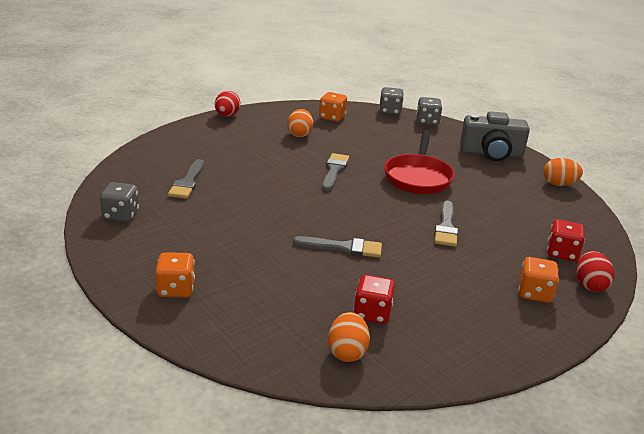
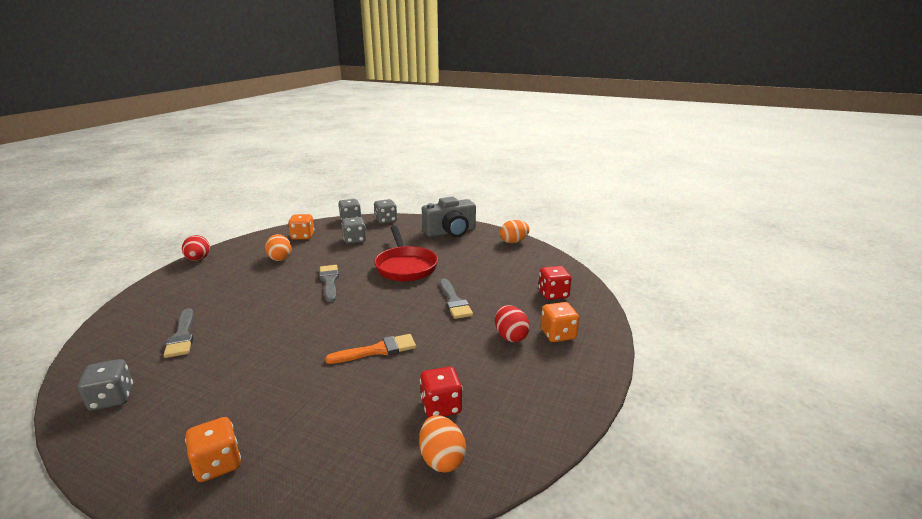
camera: 25 degrees left, 5 degrees down
(343, 248) = (377, 350): grey brush -> orange brush
(382, 135) = (354, 240): none -> grey dice
(590, 285) = (590, 313): red egg -> red egg (510, 336)

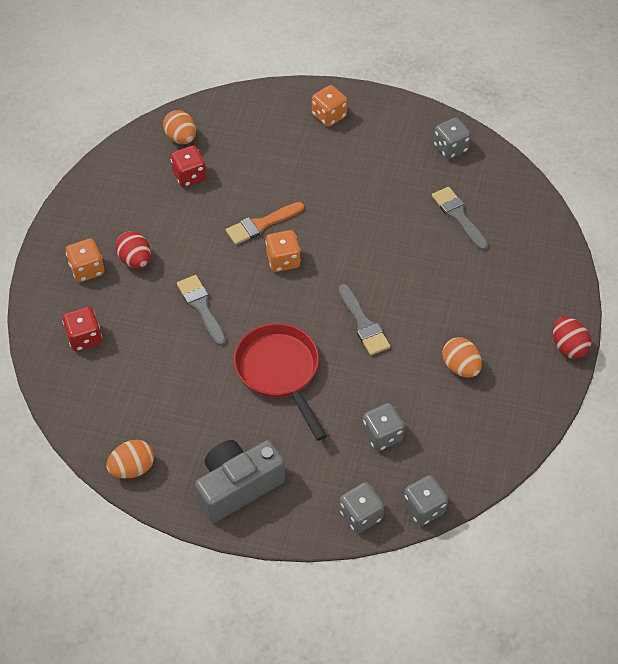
camera: 170 degrees right, 30 degrees up
(303, 236) = (468, 434): orange dice -> orange dice (283, 260)

